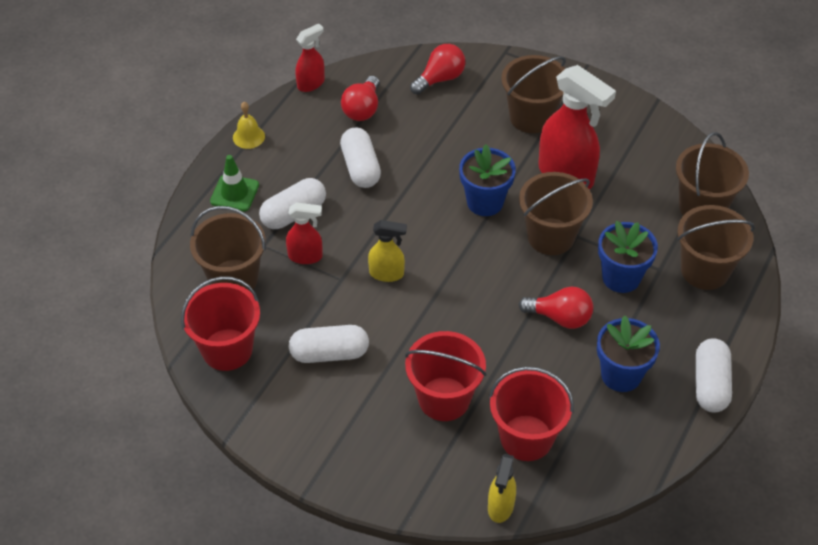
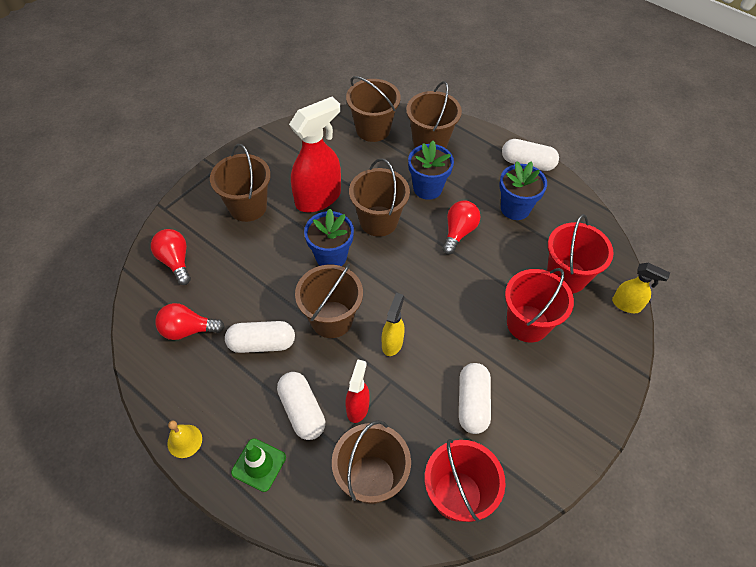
camera: 80 degrees left, 5 degrees up
(311, 83) = (134, 370): red spray bottle -> none
(362, 109) = (188, 330): red light bulb -> red light bulb turned 150 degrees clockwise
(403, 217) = (331, 319): none -> brown bucket

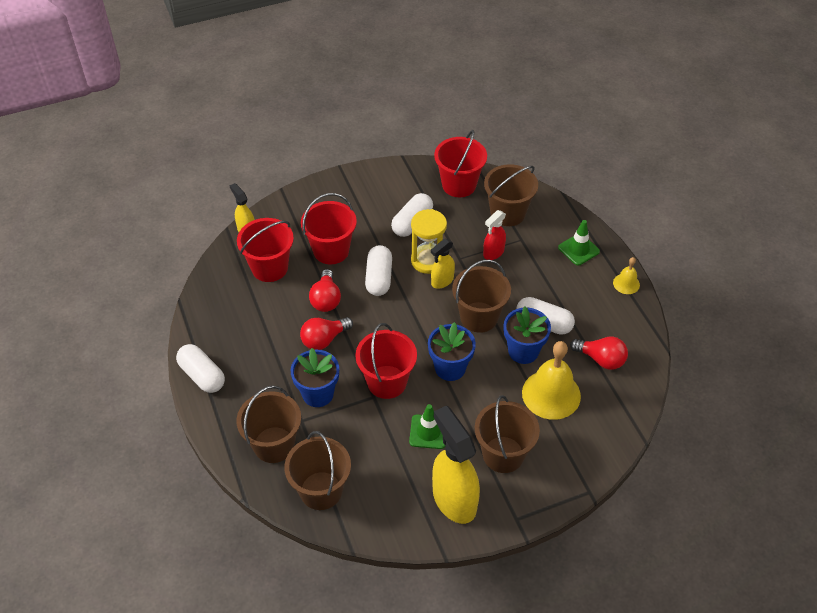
camera: 150 degrees left, 5 degrees down
(175, 261) = (594, 426): red light bulb -> red light bulb (326, 299)
(226, 273) = (551, 394): none -> yellow bell
(271, 161) = (454, 499): none -> yellow spray bottle
(302, 411) = (534, 267): white capsule -> white capsule (379, 278)
(318, 198) = (428, 432): red spray bottle -> green traffic cone
(378, 221) = (387, 382): brown bucket -> red bucket
(422, 360) = (428, 261): none -> yellow hourglass
(515, 208) = (256, 338): blue flower pot -> blue flower pot (523, 351)

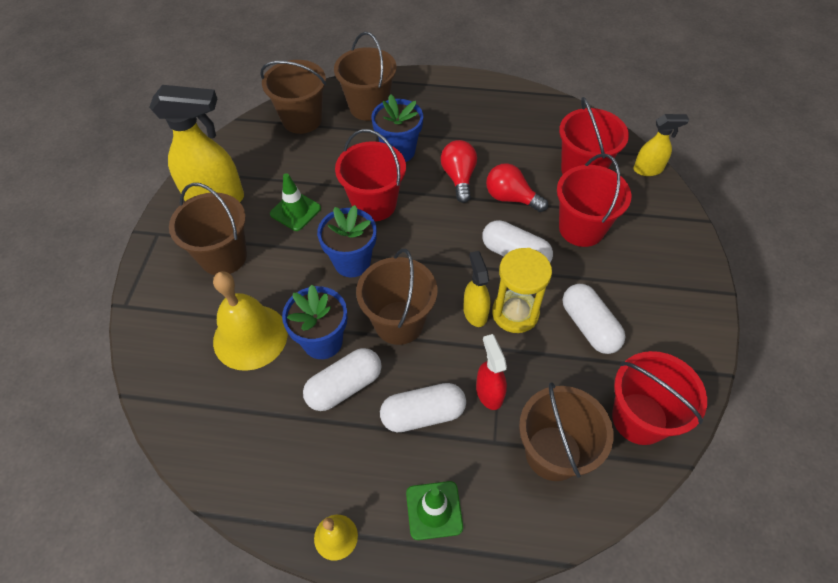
camera: 120 degrees right, 5 degrees up
(202, 375) = (474, 87): white capsule -> white capsule (423, 414)
(601, 359) = (251, 418): red light bulb -> none

